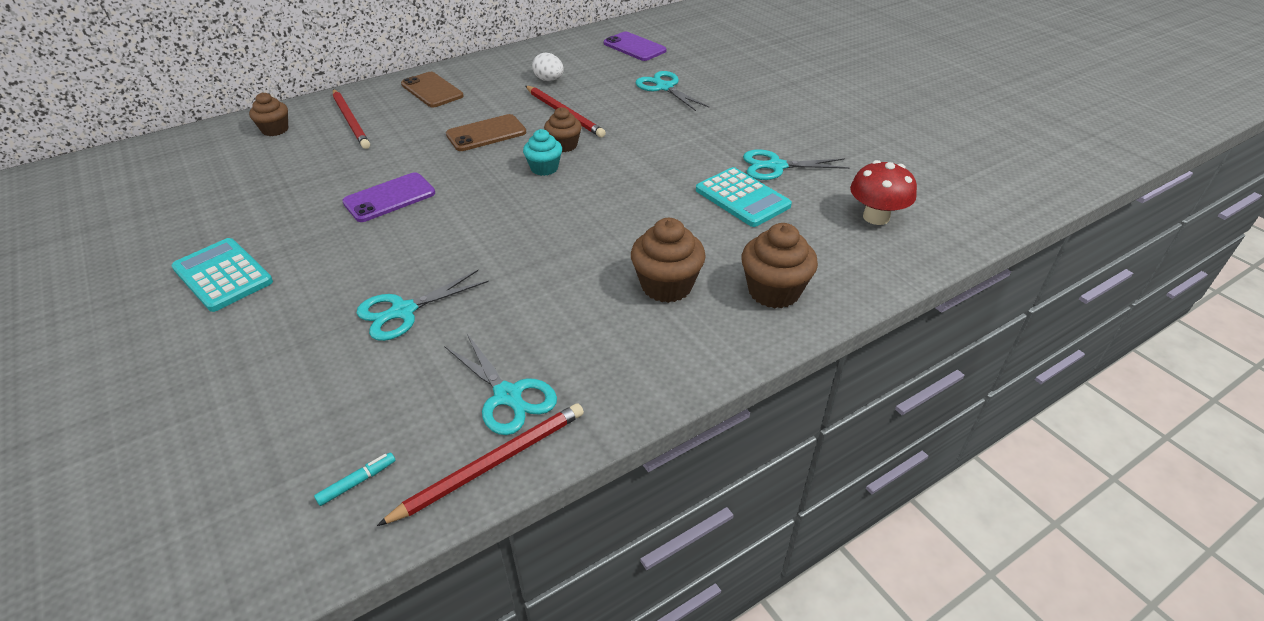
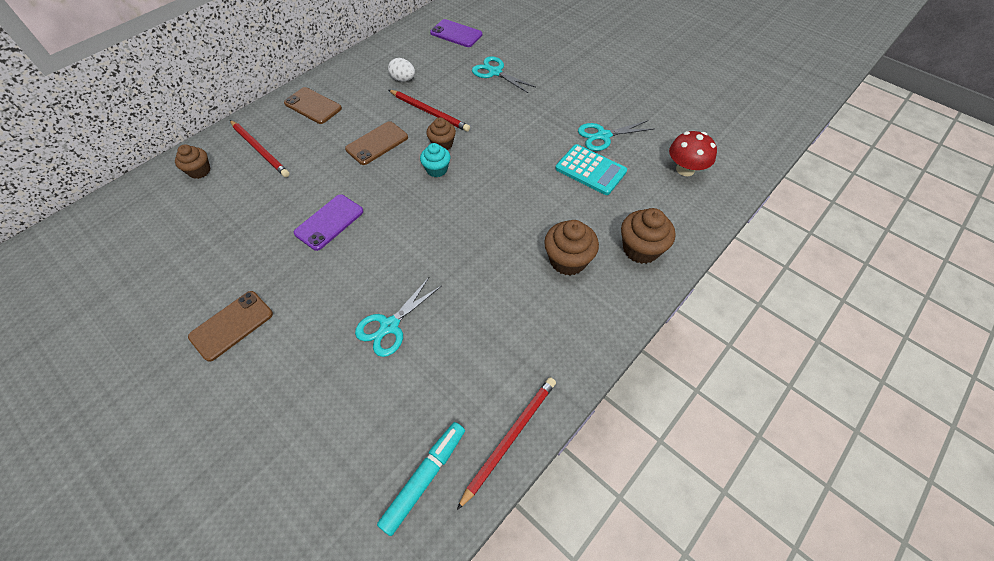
camera: 15 degrees left, 15 degrees up
(223, 275) = (231, 325): turquoise calculator -> brown phone
(357, 482) = (424, 478): turquoise marker -> turquoise marker, size x2.06
(508, 395) = (497, 380): turquoise scissors -> none

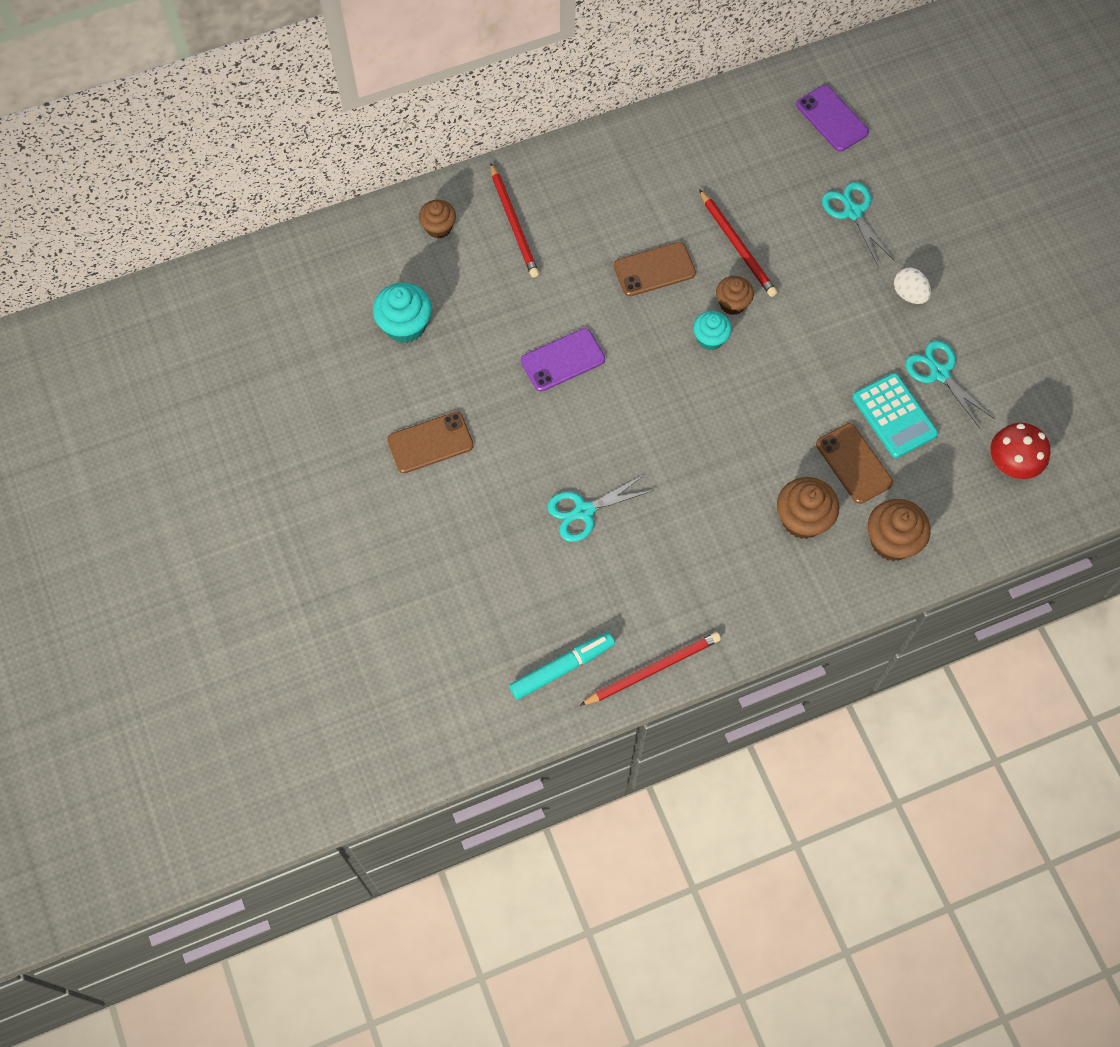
camera: 25 degrees right, 10 degrees up
(186, 244) = (405, 325): none -> turquoise cupcake
(313, 106) = (596, 177): brown phone -> brown phone (853, 463)
(403, 79) = (726, 176): white egg -> white egg (909, 294)
(603, 136) = (939, 373): turquoise scissors -> turquoise scissors turned 45 degrees clockwise

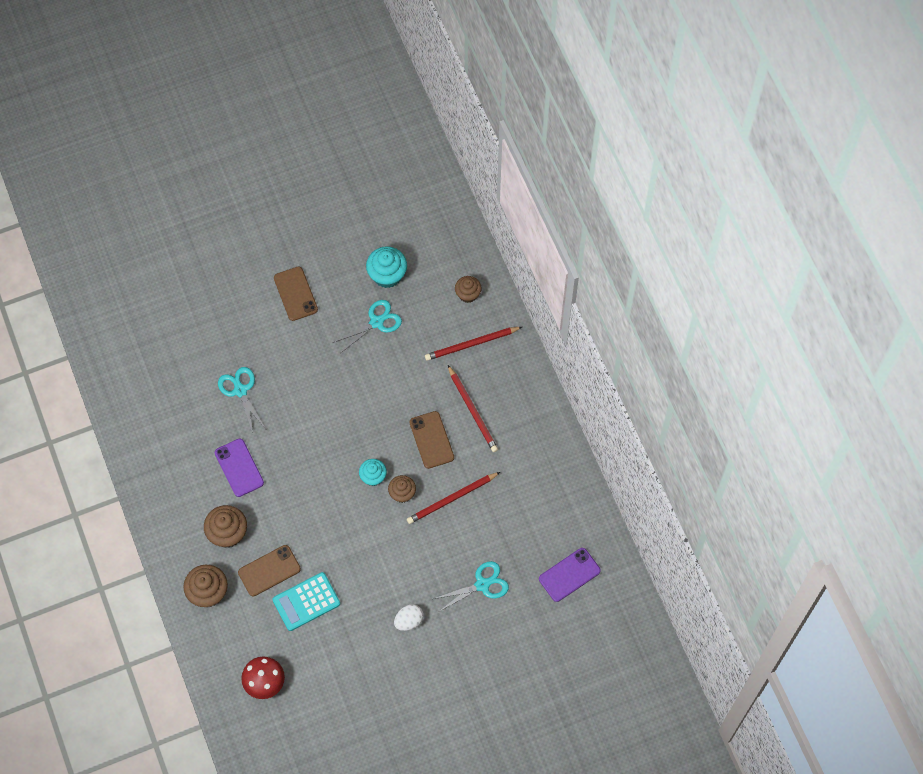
camera: 90 degrees right, 0 degrees up
(562, 668) = (130, 377): turquoise marker -> none
(563, 360) = (357, 377): purple phone -> purple phone (239, 468)
(653, 669) = (125, 432): red pencil -> red pencil (472, 410)
(939, 373) = (340, 637): turquoise scissors -> turquoise scissors (376, 322)

